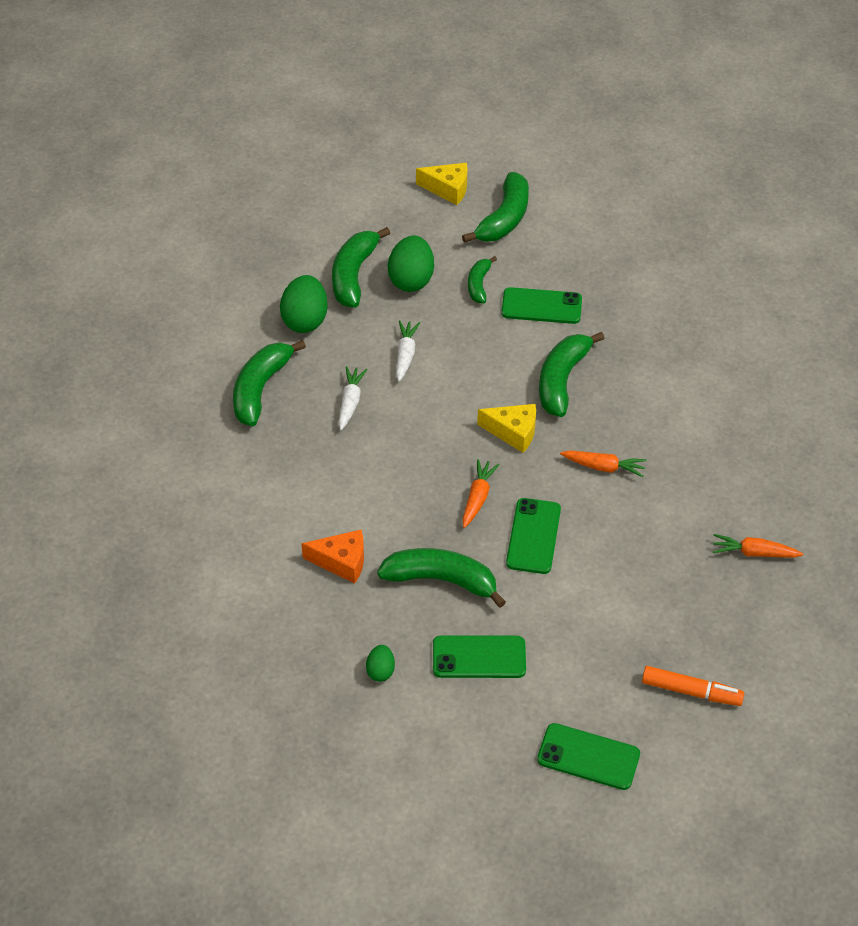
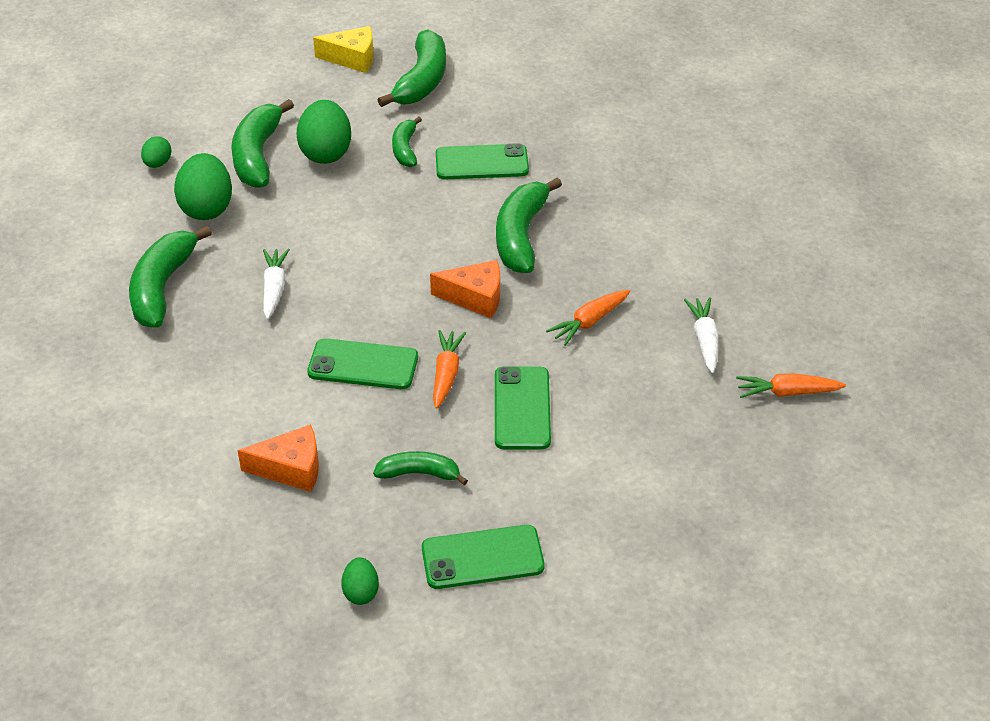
camera: 10 degrees left, 5 degrees down
(270, 273) = (158, 163): none -> green egg
(405, 355) = (332, 230): white carrot -> white carrot (704, 340)
(441, 580) = (419, 473): green banana -> green banana, size x0.57
(513, 432) = (475, 297): yellow cheese -> orange cheese
(588, 757) = (644, 658): green phone -> green phone (363, 365)
(603, 467) = (589, 322): orange carrot -> orange carrot turned 135 degrees clockwise
(691, 691) = (752, 561): orange marker -> none

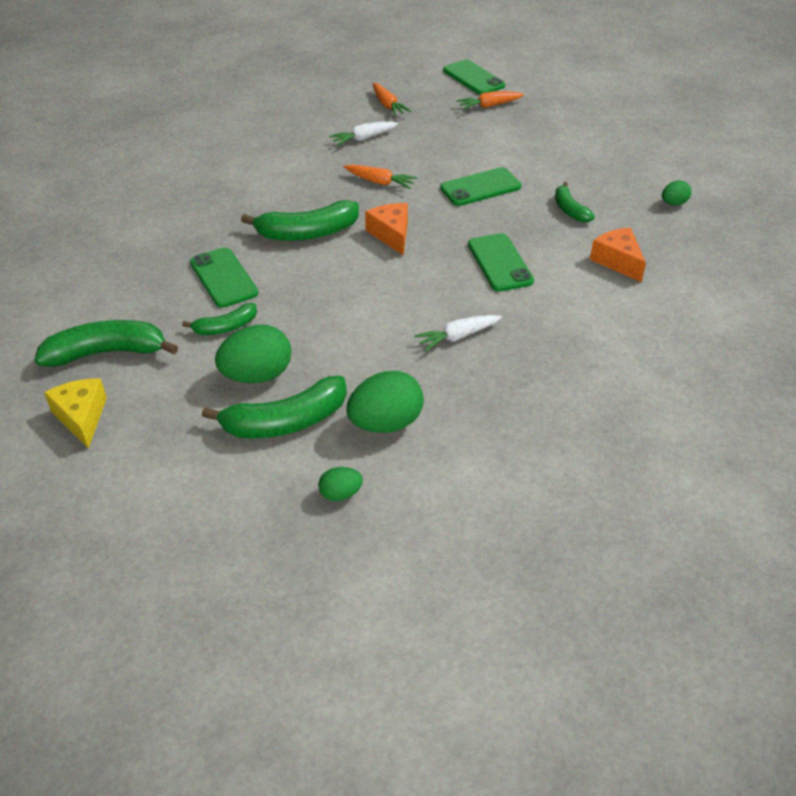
camera: 115 degrees left, 0 degrees up
(162, 287) = (507, 404): green banana -> none
(446, 374) = (477, 225): orange carrot -> orange carrot (489, 106)
(482, 557) = (606, 171): green phone -> green phone (473, 78)

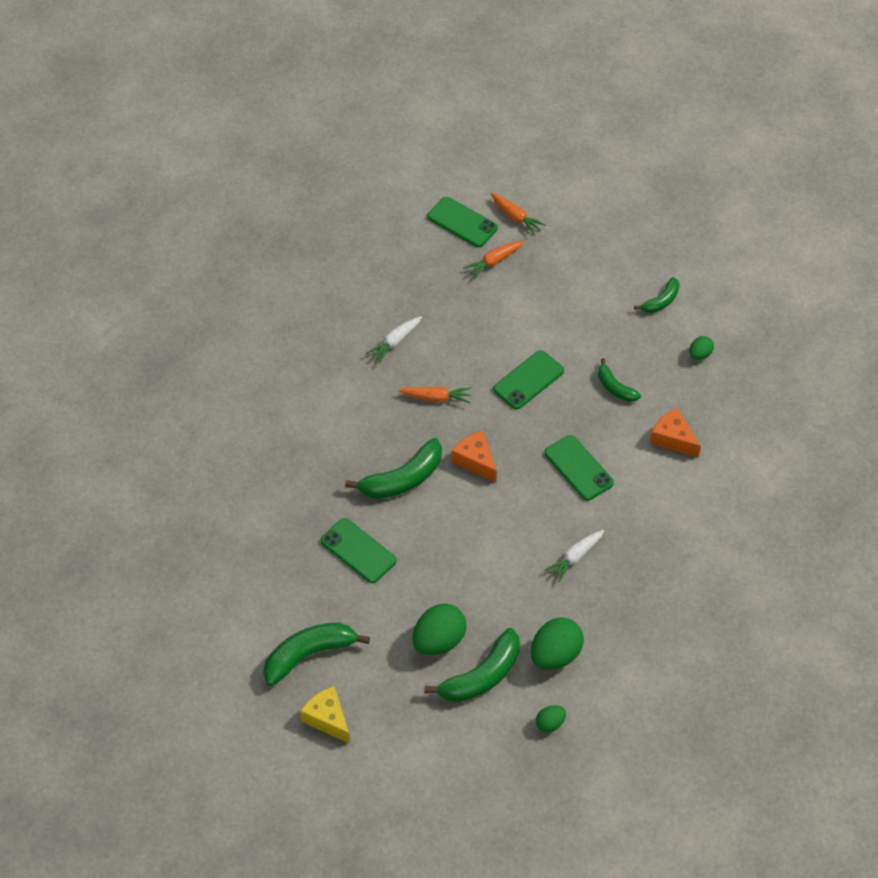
camera: 20 degrees left, 10 degrees up
(226, 327) = (388, 602): green banana -> green banana (661, 301)
(388, 105) = (396, 287): orange carrot -> orange carrot (516, 217)

